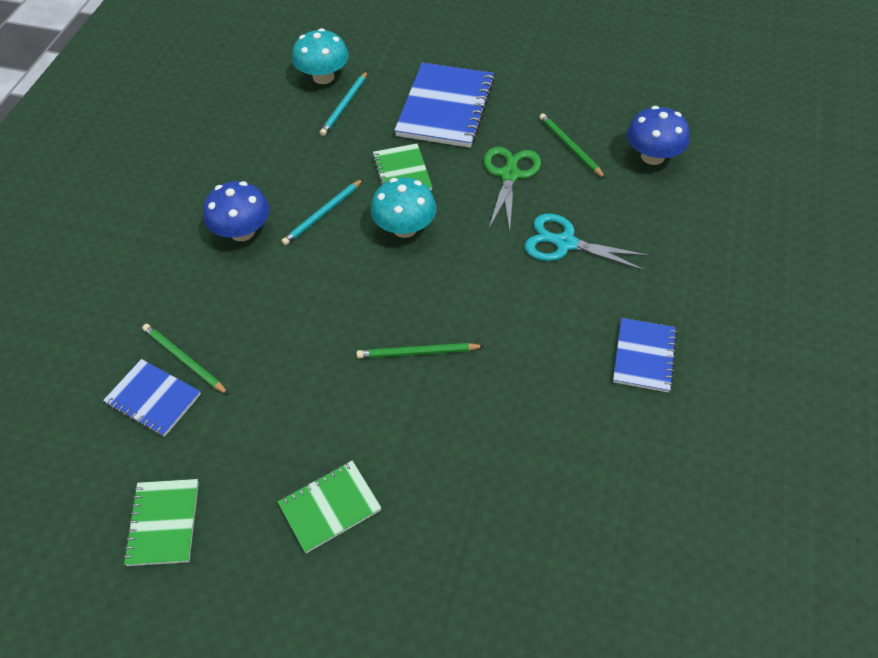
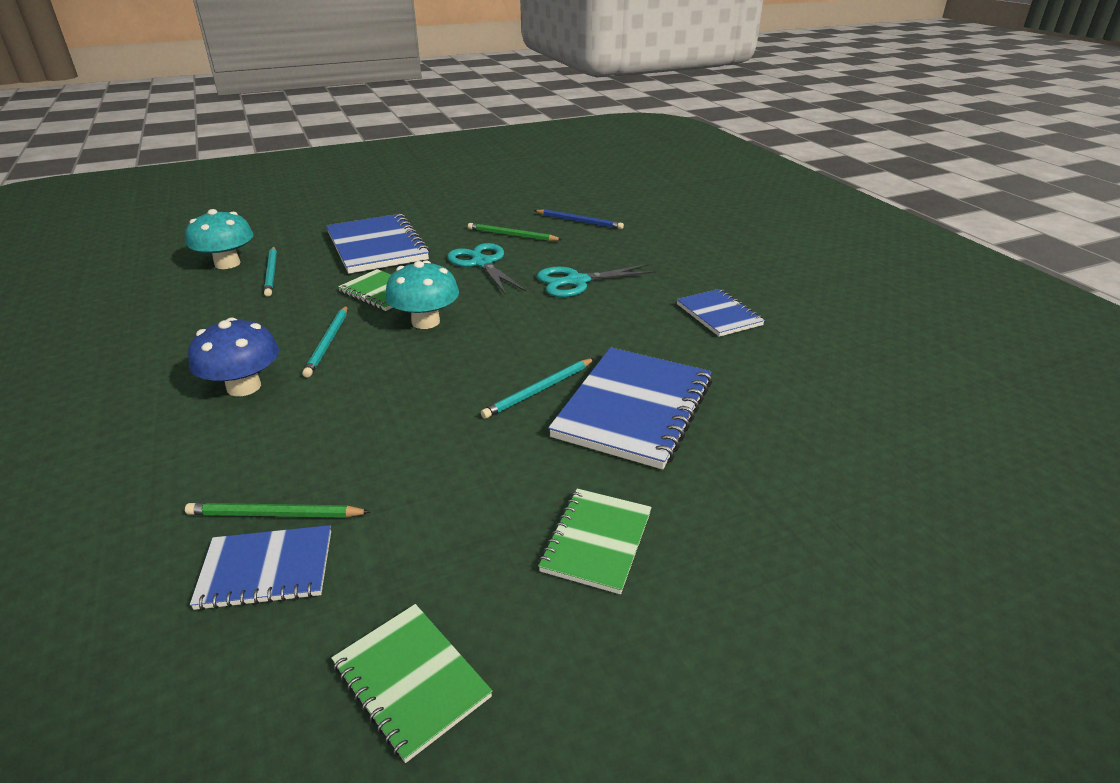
camera: 40 degrees left, 20 degrees down
(417, 353) = (539, 390): green pencil -> turquoise pencil
(464, 414) = (634, 409): none -> blue notebook
(509, 175) = (482, 263): green scissors -> turquoise scissors
(652, 156) = (579, 221): blue mushroom -> blue pencil

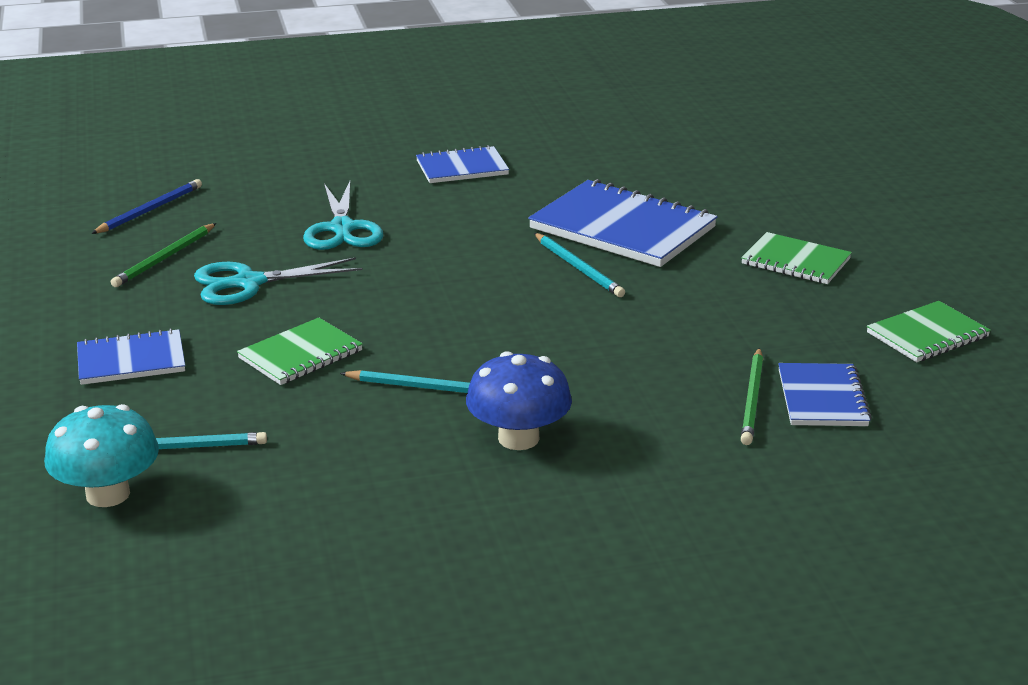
camera: 80 degrees left, 5 degrees down
(377, 246) = (131, 360): blue notebook -> blue notebook, size x0.57
(425, 322) = (402, 324): turquoise mushroom -> none

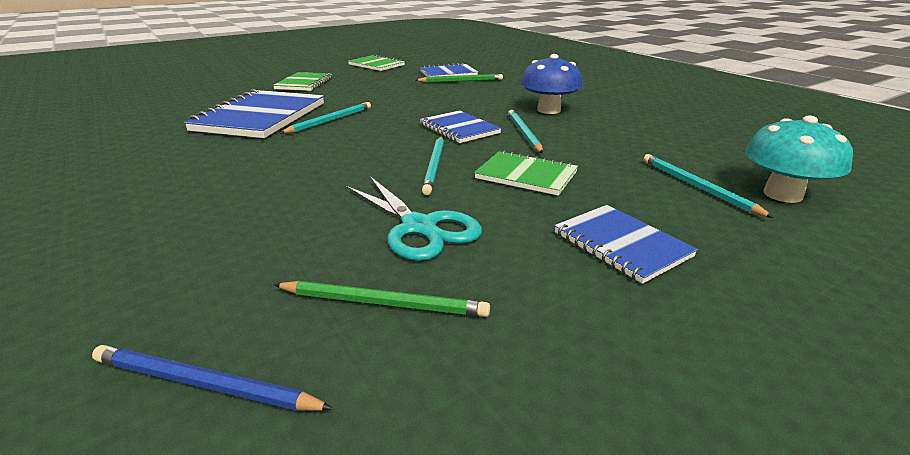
camera: 110 degrees left, 0 degrees up
(342, 228) = (270, 209): turquoise scissors -> none
(371, 310) = (434, 166): none -> turquoise pencil
(462, 168) = (108, 181): blue notebook -> blue notebook (459, 129)

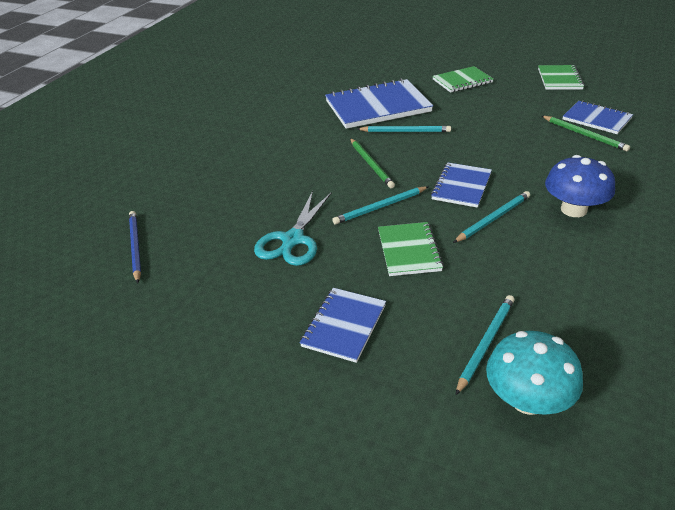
camera: 60 degrees right, 10 degrees up
(384, 303) = (214, 263): green pencil -> green pencil (371, 164)

